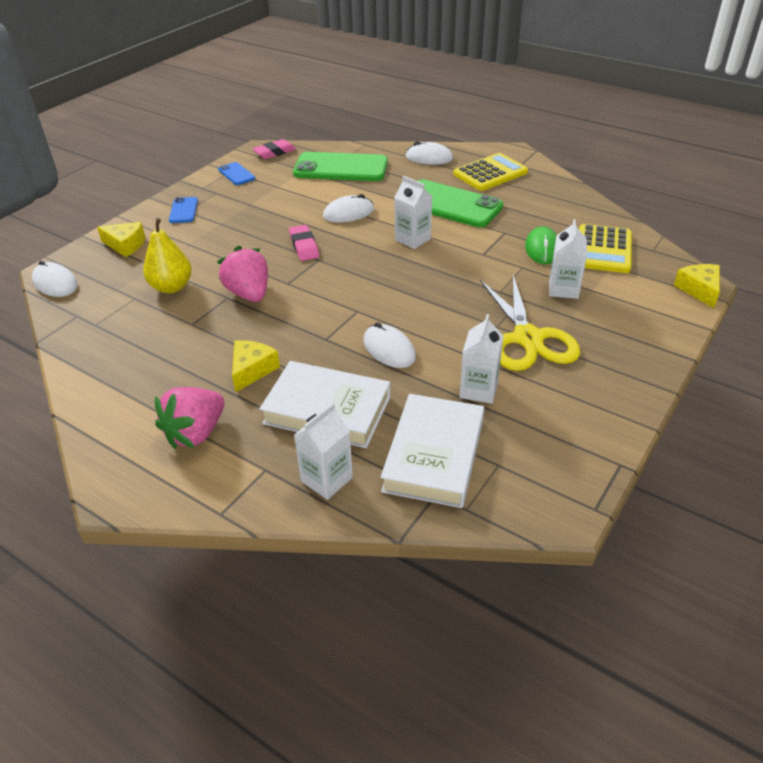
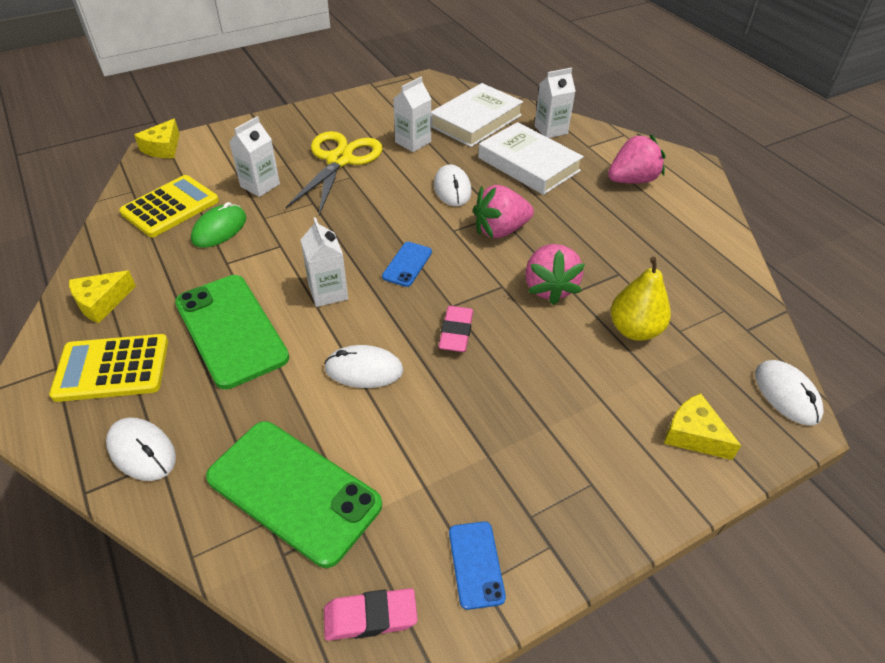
camera: 155 degrees left, 5 degrees up
(184, 210) = (596, 486): blue phone -> blue phone (407, 264)
(252, 370) = (574, 210): yellow cheese -> yellow cheese (101, 302)
(315, 324) = (500, 230): none -> pink strawberry

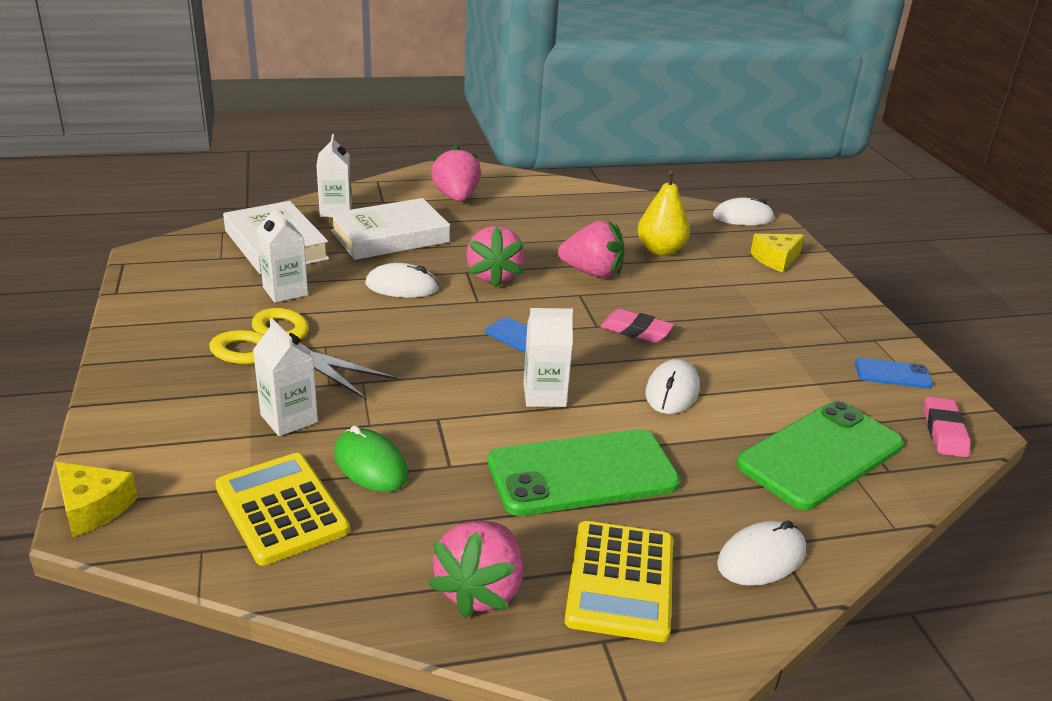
camera: 75 degrees left, 15 degrees down
(101, 302) = (480, 590): yellow cheese -> pink strawberry

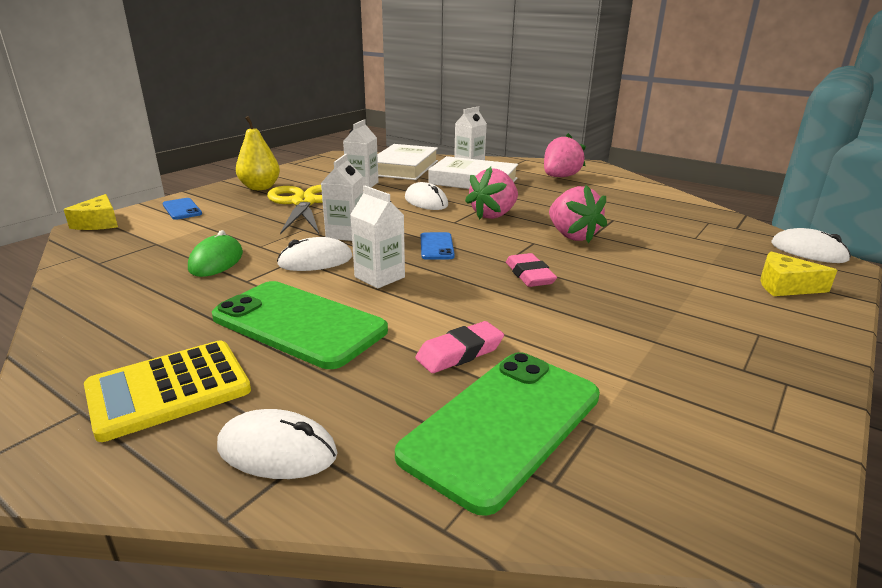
camera: 50 degrees right, 5 degrees down
(281, 509) = (142, 257): yellow calculator -> none
(289, 419) = (236, 228): white carton -> white carton (345, 234)
(480, 590) = (107, 340): pink strawberry -> none
(660, 250) = (664, 244): yellow pear -> yellow pear (260, 187)
(672, 391) = (473, 317): white mouse -> white mouse (315, 261)
(820, 455) = (504, 425): green phone -> green phone turned 60 degrees counterclockwise
(892, 374) = (747, 418): blue phone -> blue phone (182, 209)
(944, 432) = (710, 500): pink eraser -> pink eraser (460, 353)

